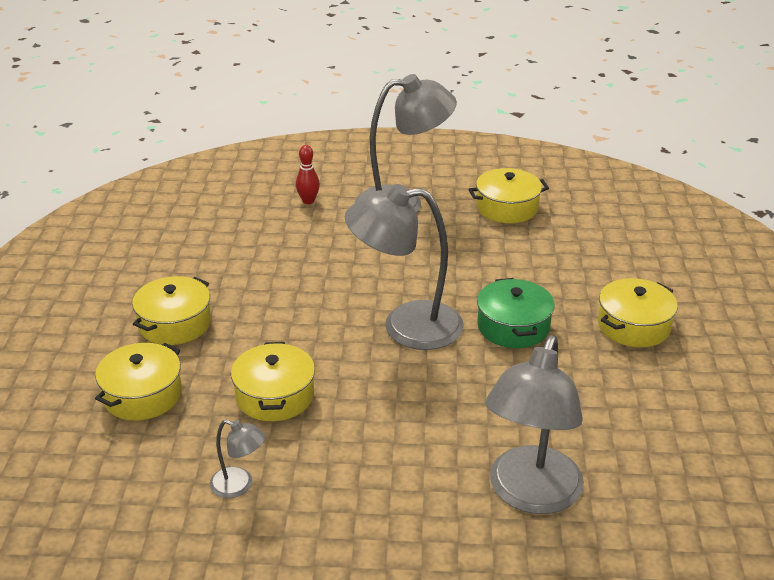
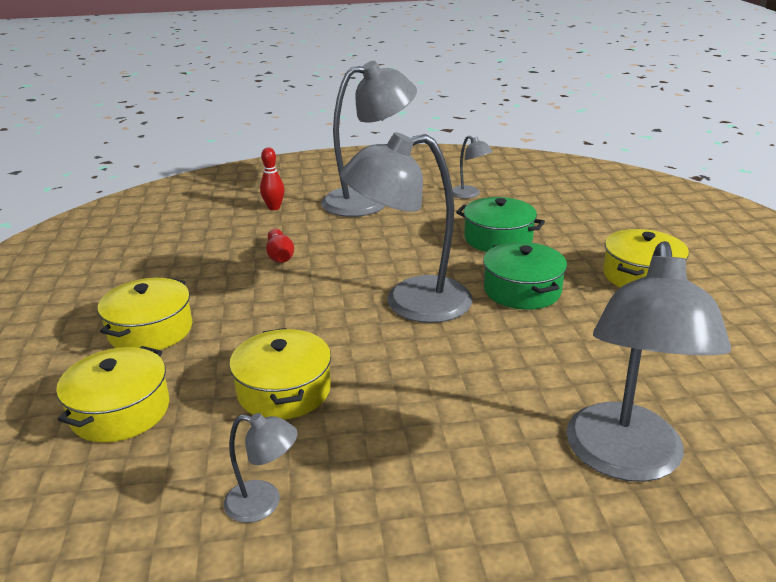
camera: 10 degrees left, 5 degrees down
(301, 259) = (280, 256): none -> red bowling pin
(507, 208) = (469, 194): yellow pot -> grey lamp
(514, 266) = (498, 239): none -> green pot

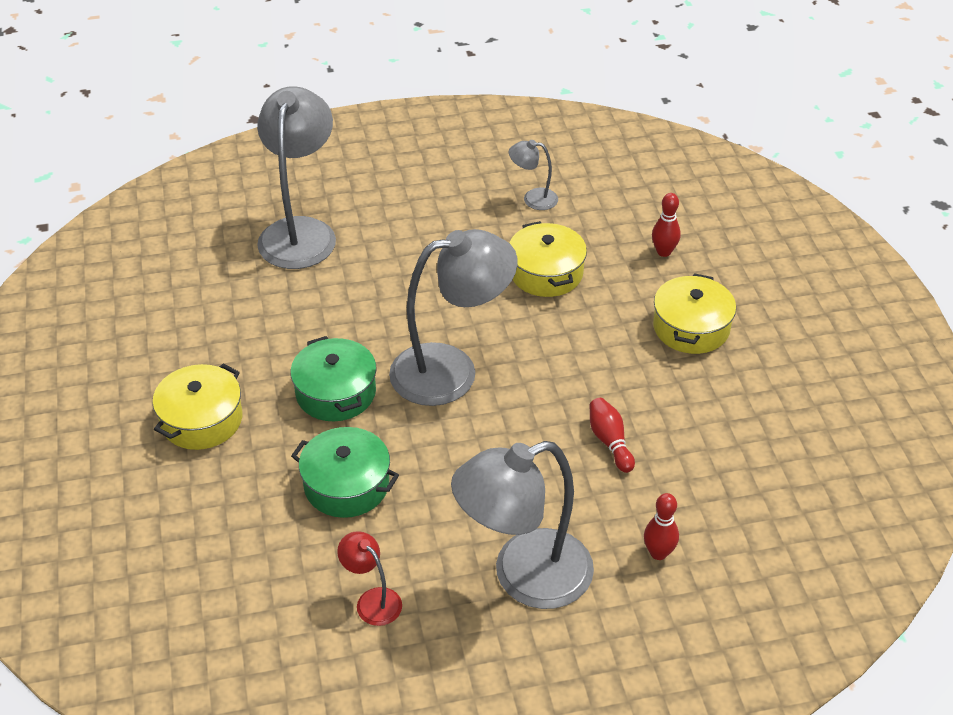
camera: 175 degrees right, 15 degrees up
(120, 411) = (663, 252): yellow pot -> red bowling pin
(469, 194) = (372, 600): grey lamp -> red lamp

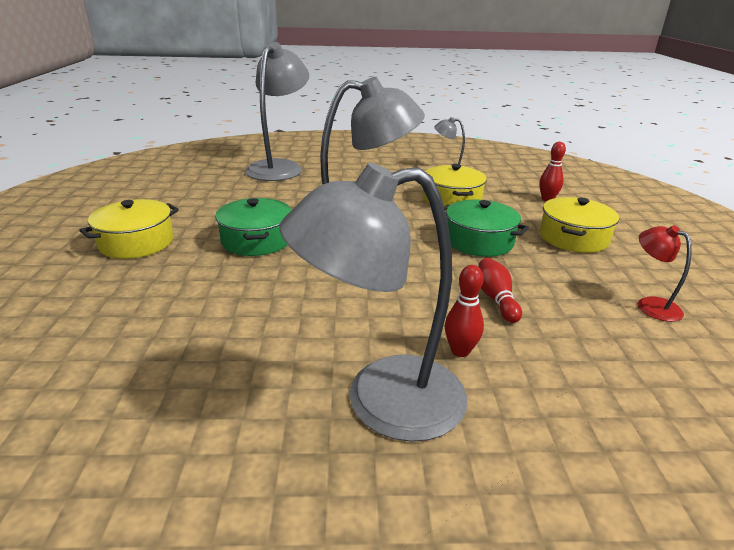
camera: 10 degrees right, 15 degrees down
(346, 485) = (229, 297): green pot -> green pot (479, 241)
(372, 600) = (196, 397): red lamp -> red lamp (650, 305)
(658, 553) = (549, 401): red bowling pin -> red bowling pin (460, 351)

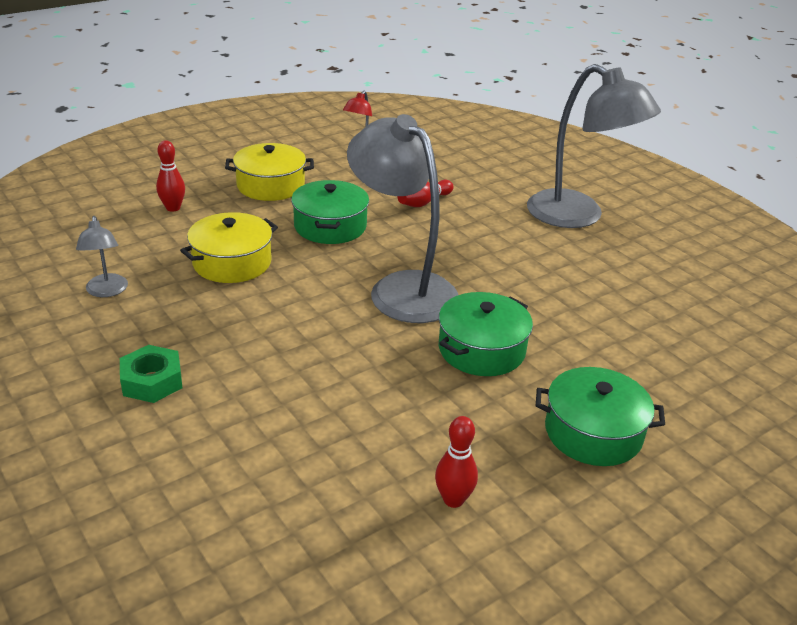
camera: 125 degrees left, 5 degrees up
(136, 242) = (593, 432): yellow pot -> green pot
(279, 167) = (234, 460): grey lamp -> none
(356, 165) = (152, 381): none -> green nut
(460, 351) = (502, 203): red bowling pin -> red bowling pin (453, 499)

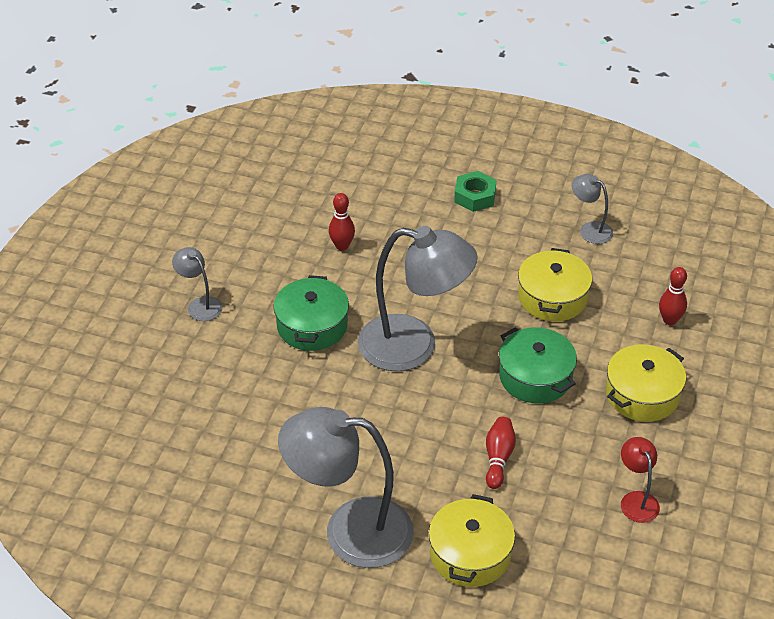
camera: 145 degrees right, 10 degrees up
(453, 499) = (250, 225): red bowling pin -> red bowling pin (342, 246)
(502, 176) = (470, 554): none -> yellow pot
(593, 432) = (200, 305): green pot -> grey lamp

